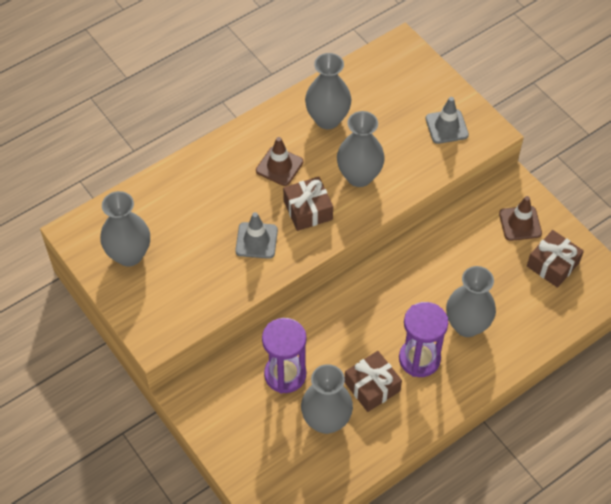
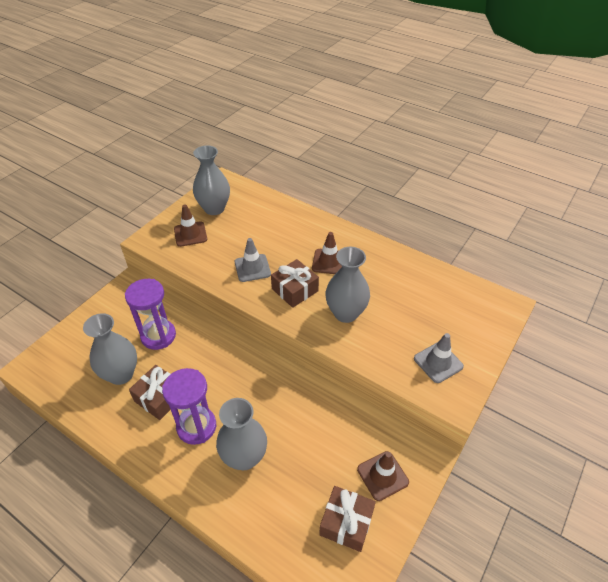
camera: 70 degrees right, 10 degrees down
(167, 291) = (190, 234): none -> brown traffic cone
(327, 119) = (393, 277): grey vase -> none

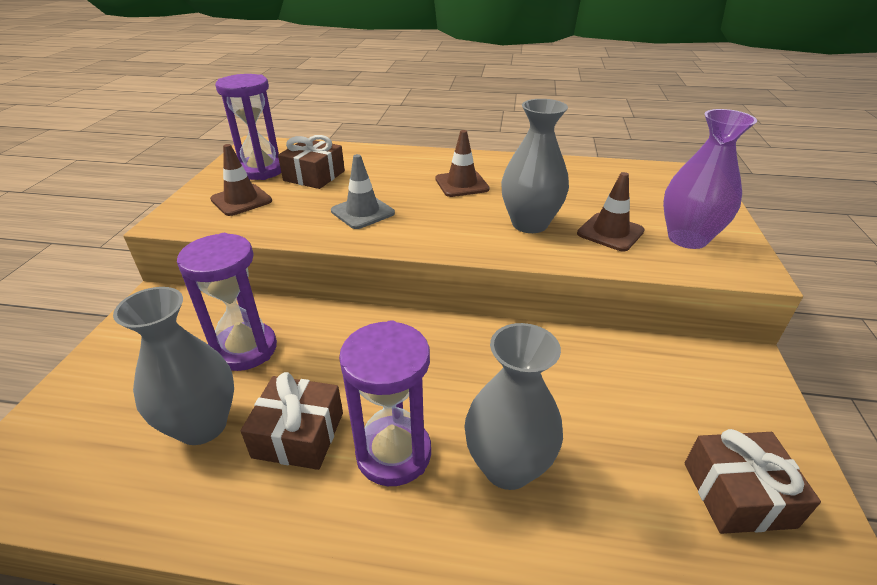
camera: 25 degrees left, 10 degrees down
(214, 208) = (261, 170): grey vase -> purple hourglass
(295, 290) = (441, 219): brown gift -> brown gift (314, 176)
(382, 475) = (720, 407): brown traffic cone -> brown traffic cone (610, 232)
(438, 362) = (687, 238): grey traffic cone -> purple vase

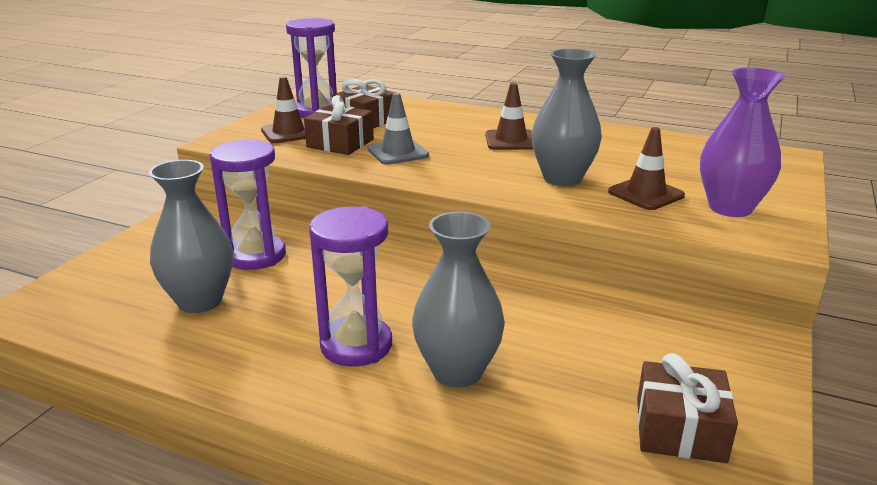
camera: 15 degrees right, 10 degrees down
(299, 434) = (278, 320): brown gift -> brown gift (340, 143)

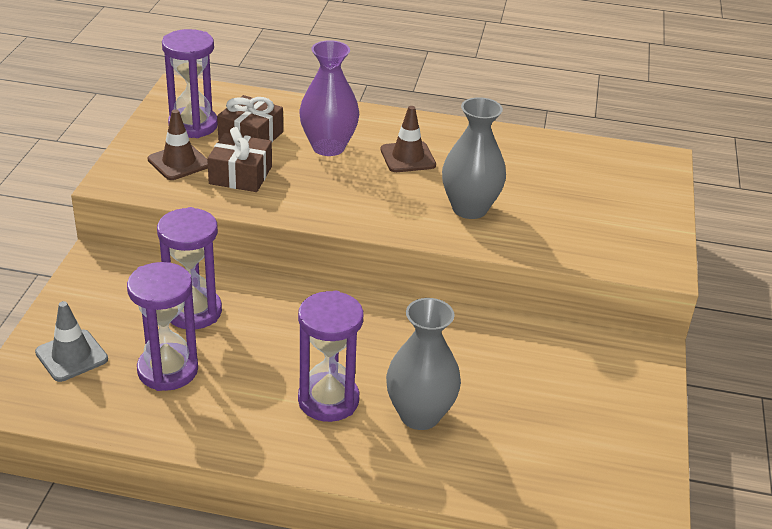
camera: 15 degrees left, 10 degrees up
(200, 301) = (168, 370): grey vase -> purple hourglass
(398, 152) = (304, 184): grey traffic cone -> grey traffic cone (71, 356)
(646, 194) = (546, 223): brown traffic cone -> none
(680, 429) = (596, 444): brown gift -> none
(730, 208) = (618, 234): purple vase -> purple vase (328, 147)

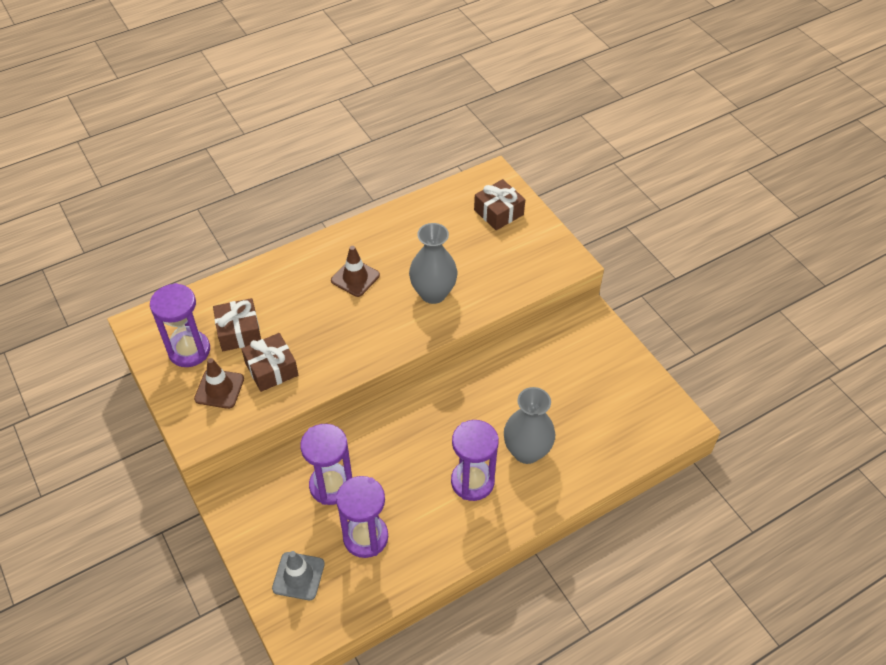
camera: 40 degrees left, 15 degrees up
(328, 147) = (298, 304): purple vase -> none
(628, 188) = (498, 212): none -> brown gift

